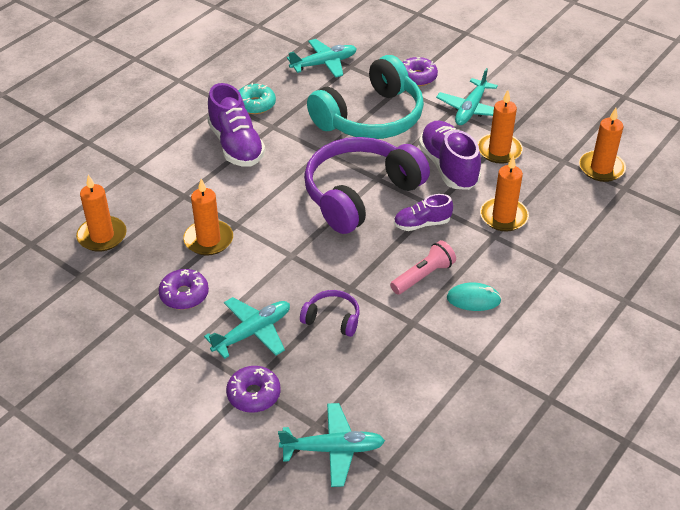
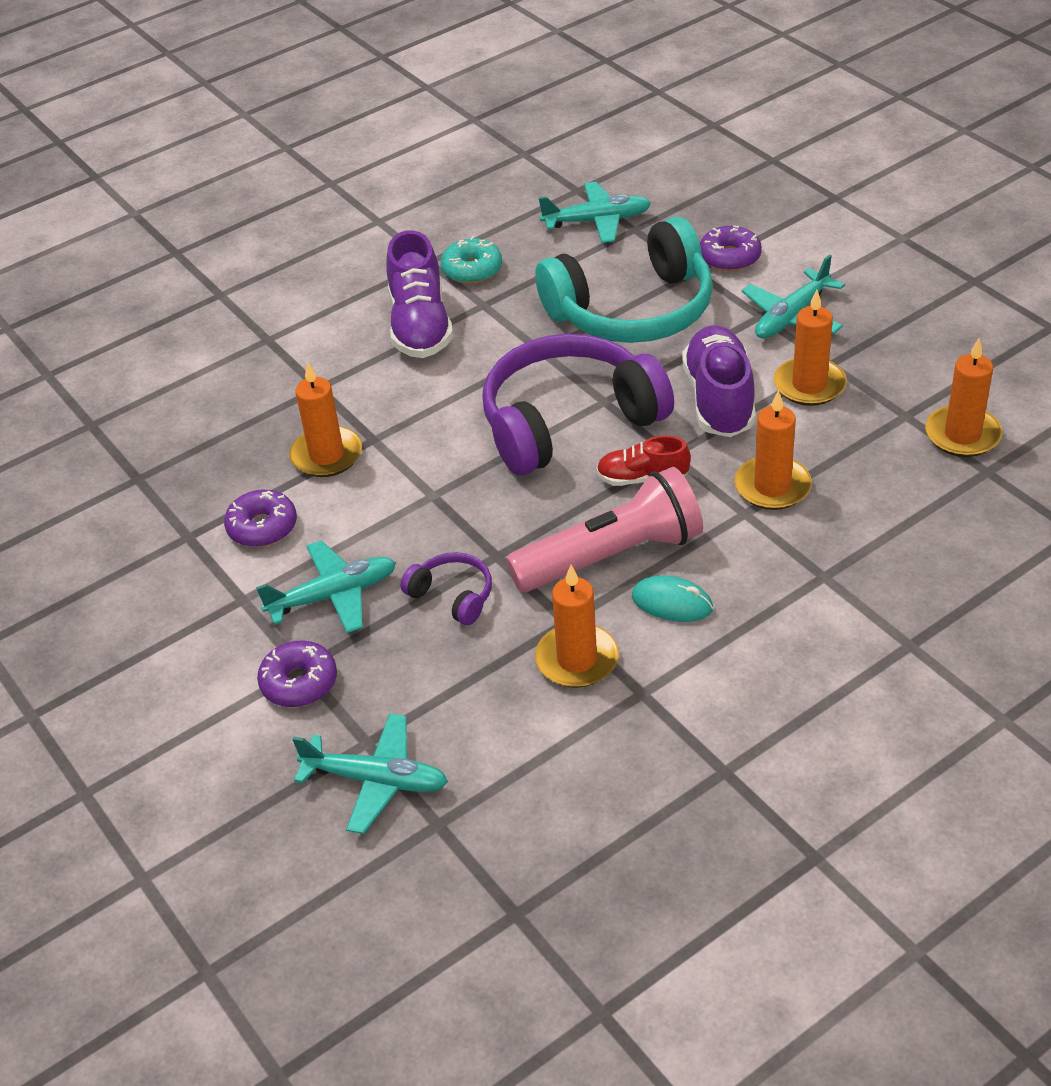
camera: 20 degrees right, 0 degrees up
(102, 236) = (186, 428): orange candle -> orange candle (577, 659)
(422, 224) = (642, 478): purple shoe -> red shoe
(423, 276) = (611, 556): pink flashlight -> pink flashlight, size x1.76

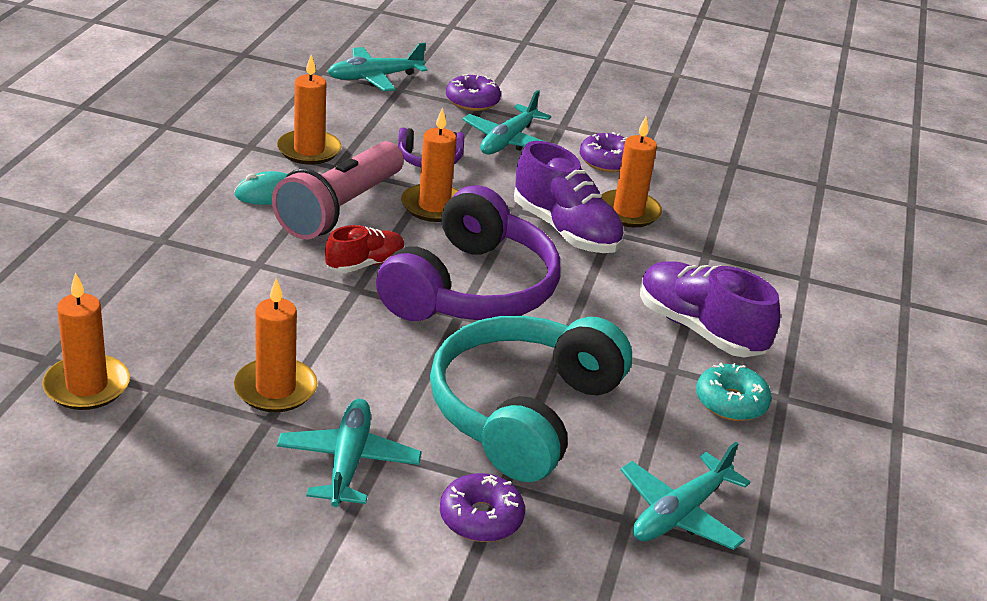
camera: 135 degrees right, 10 degrees down
(719, 399) = (354, 348): purple shoe -> purple shoe (565, 230)
(772, 486) = (248, 289): orange candle -> orange candle (434, 206)

